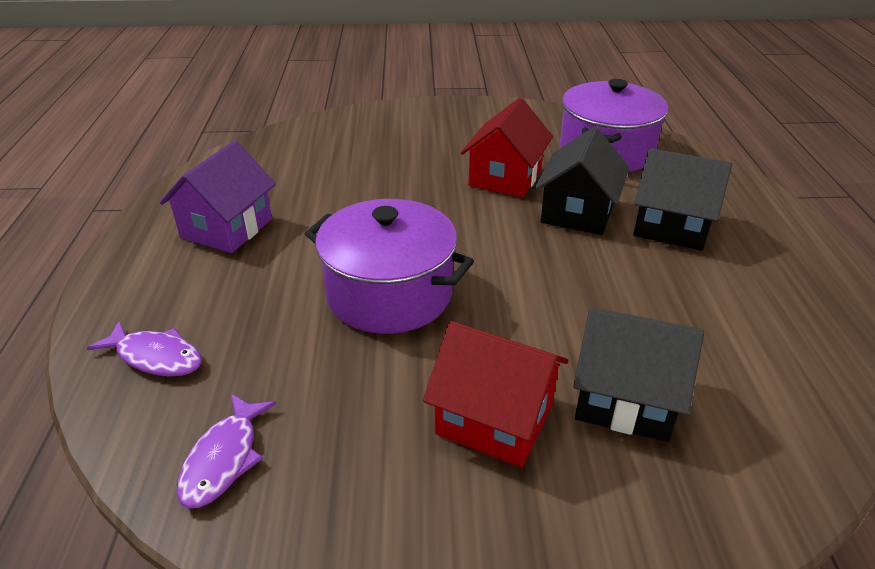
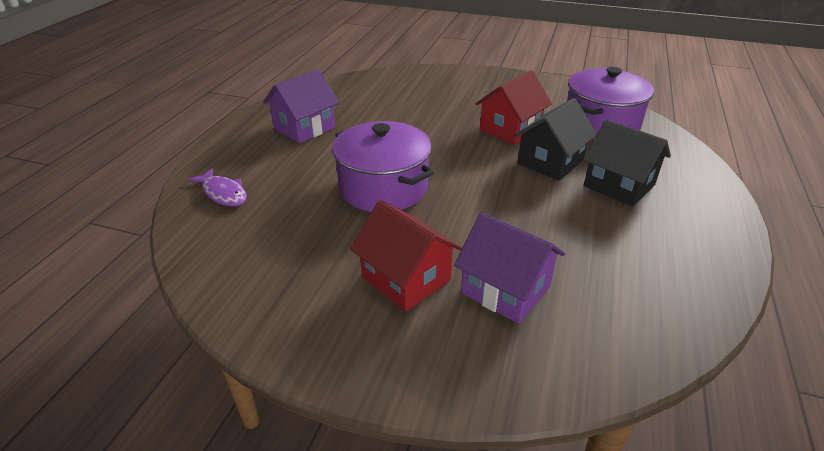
camera: 20 degrees right, 0 degrees up
(224, 459) = (230, 258): purple fish -> none
(626, 399) = (505, 290): black house -> purple house

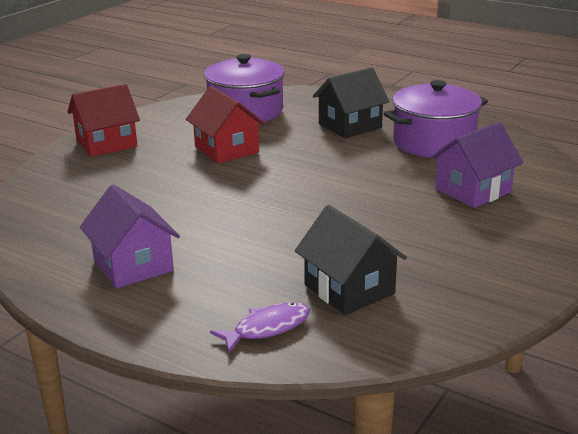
camera: 75 degrees left, 10 degrees down
(383, 188) = (304, 225): purple pot -> purple pot (434, 142)
(406, 278) = (452, 228): red house -> red house (106, 144)
(550, 162) = (299, 143): black house -> black house (349, 289)

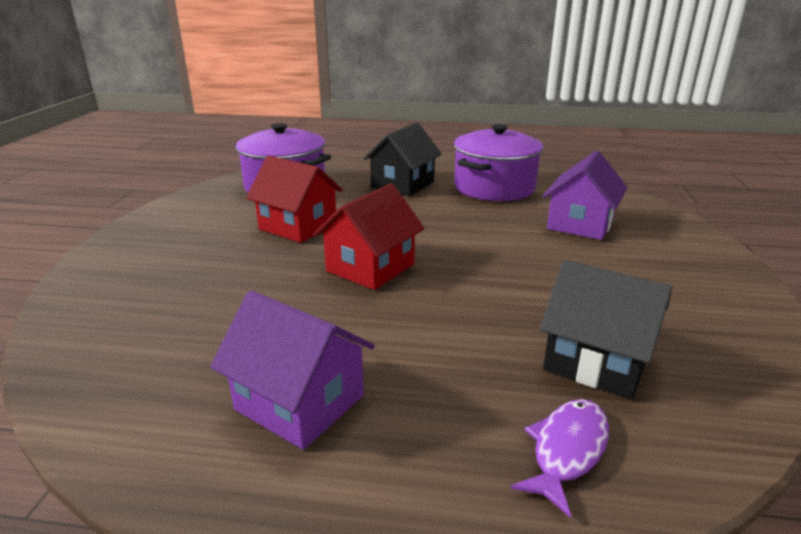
camera: 25 degrees left, 0 degrees up
(106, 144) = (144, 243): red house -> red house (370, 267)

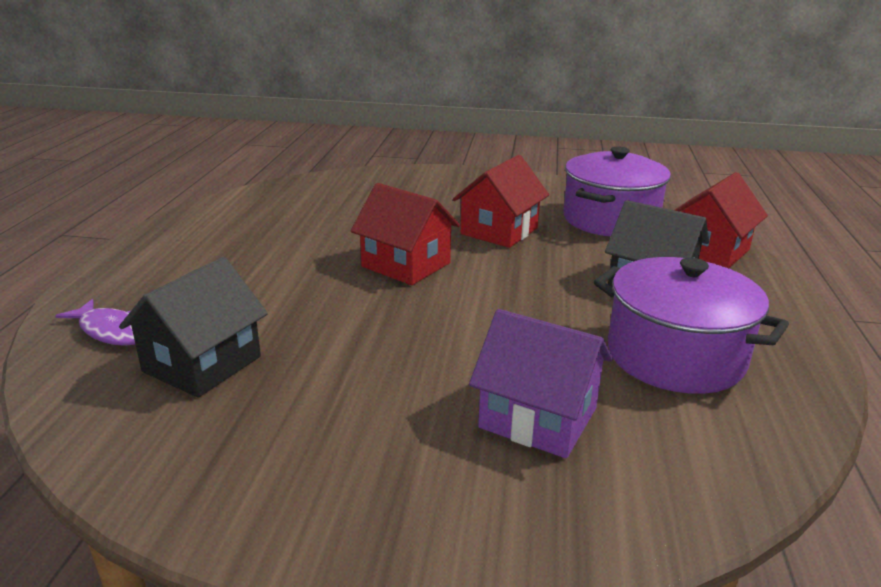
camera: 90 degrees right, 0 degrees up
(299, 402) = (222, 244): purple house -> none
(350, 166) = (709, 251): none -> red house

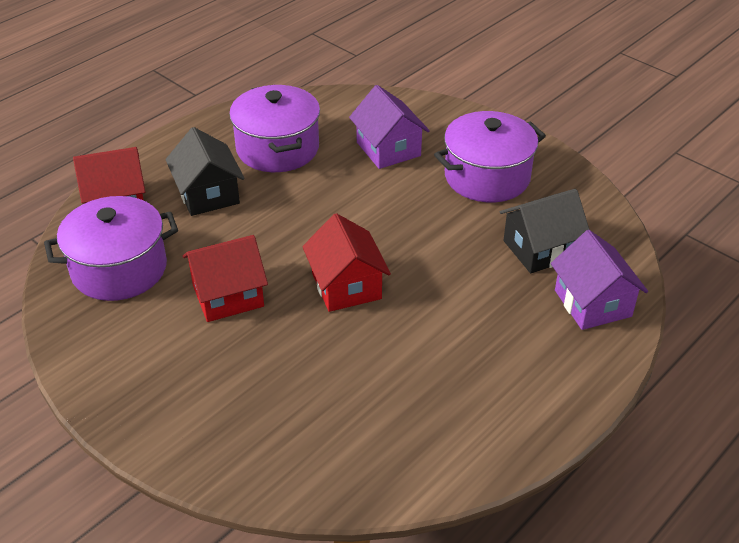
camera: 145 degrees left, 15 degrees up
(112, 331) = (592, 303): purple fish -> purple house
(342, 436) = (487, 177): none -> purple pot

